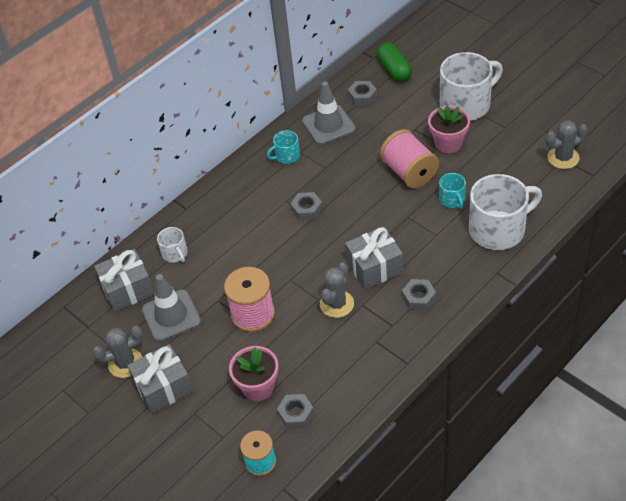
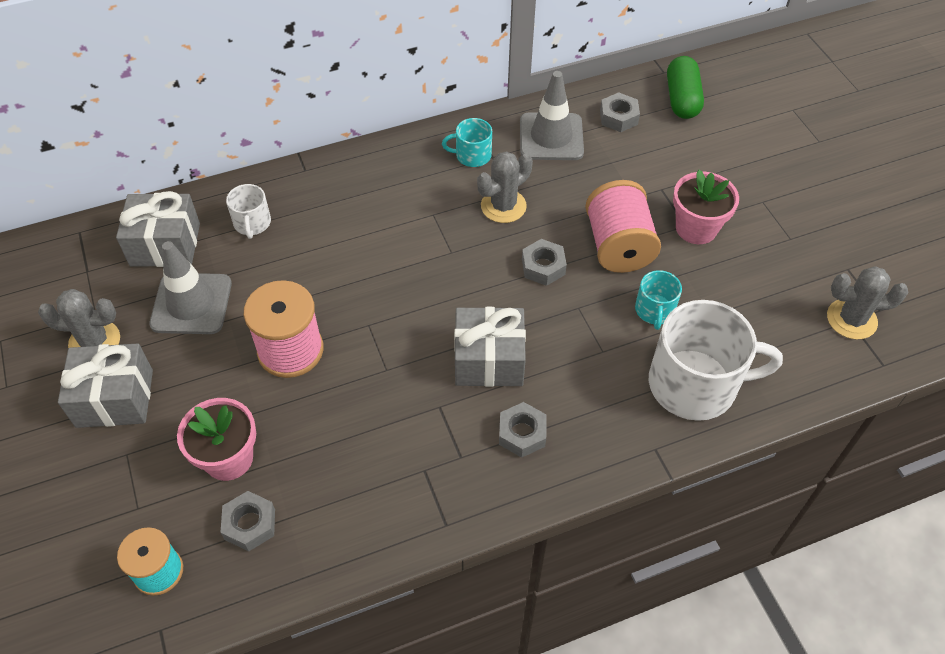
camera: 20 degrees right, 5 degrees up
(307, 209) = (452, 237): grey nut -> grey nut (543, 267)
(337, 304) = (406, 389): grey cactus -> grey cactus (503, 206)
(466, 104) = (753, 184): white mug -> none

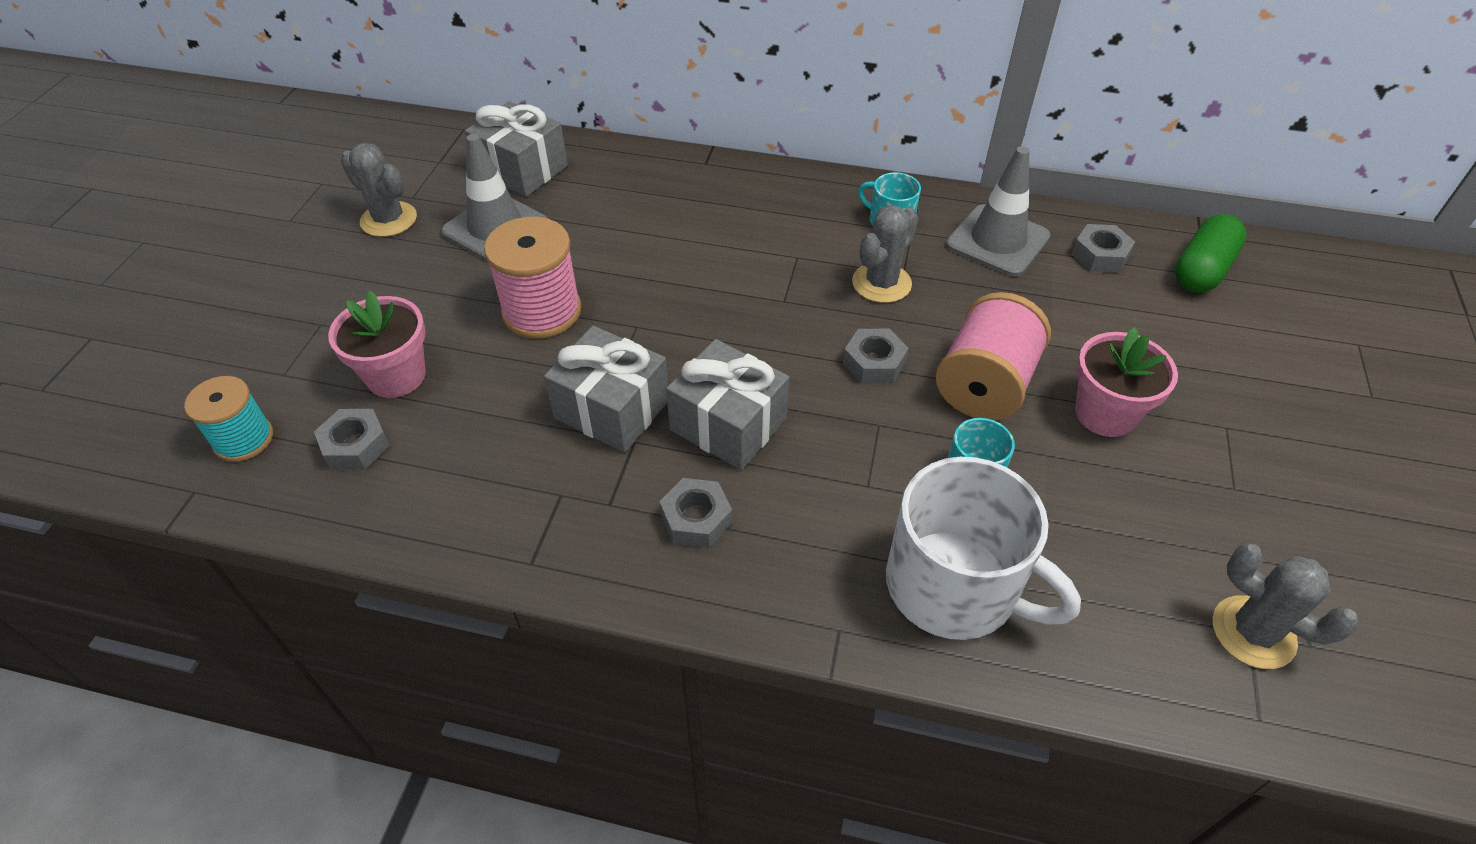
camera: 35 degrees right, 5 degrees down
(115, 398) = (358, 273): grey gift -> grey gift (612, 409)
(252, 223) = (613, 186): white mug -> none
(503, 206) = (881, 283): grey cactus -> grey cactus turned 45 degrees counterclockwise

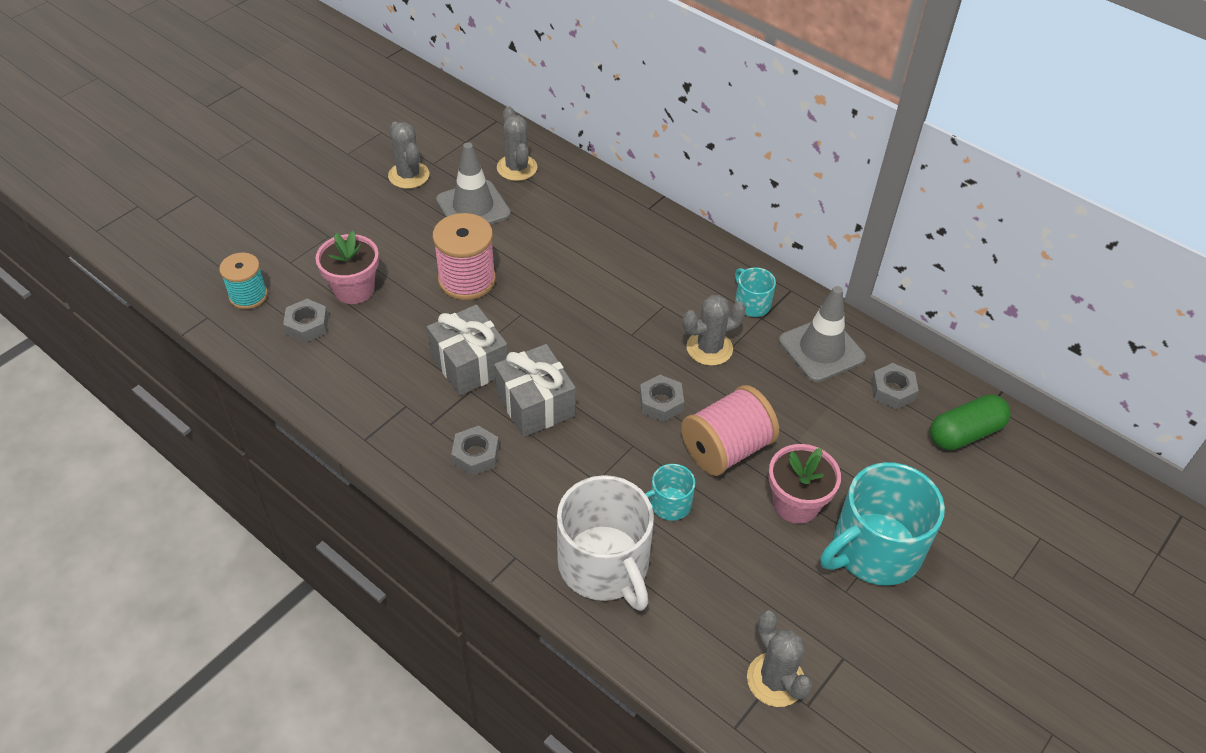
camera: 25 degrees right, 0 degrees up
(522, 170) = (517, 168): grey gift -> grey cactus
(1223, 427) = (874, 549): none -> turquoise mug

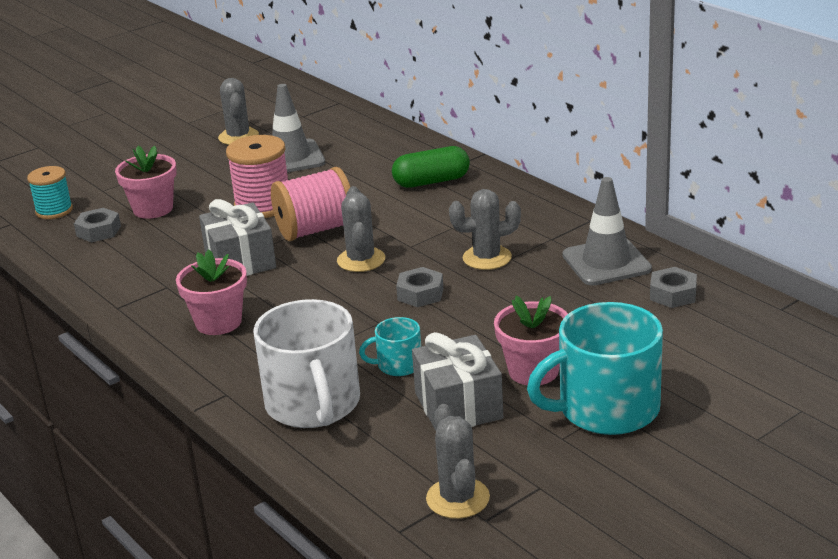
camera: 15 degrees right, 20 degrees down
(475, 455) = (218, 322): grey nut -> pink flower pot
(517, 168) = (345, 133): grey cactus -> grey cactus (361, 260)
(535, 404) = (292, 290): grey gift -> grey gift (458, 406)
(726, 449) = (474, 329): pink spool -> pink spool (315, 230)
(752, 303) = (544, 228): turquoise mug -> none
(964, 433) = (742, 328): green capsule -> green capsule (431, 181)

